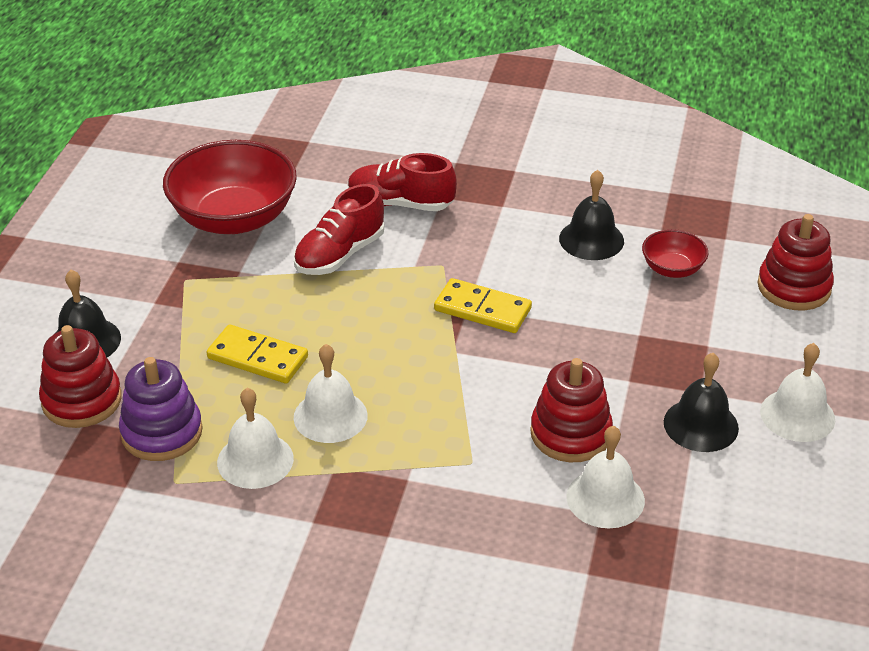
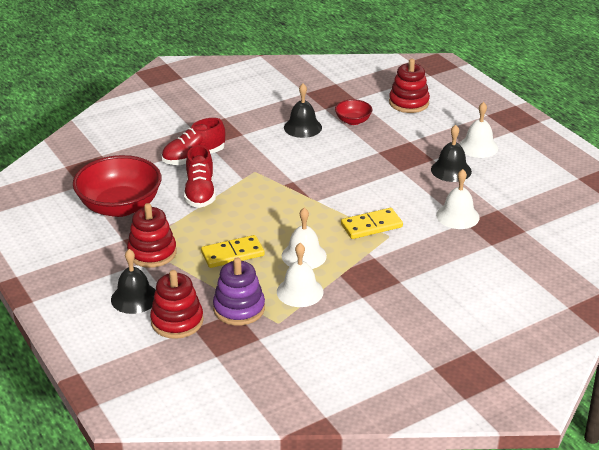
camera: 45 degrees left, 5 degrees down
(482, 309) = (301, 178): yellow domino -> yellow domino (371, 226)
(570, 433) = (409, 202): red stacking toy -> red stacking toy (152, 253)

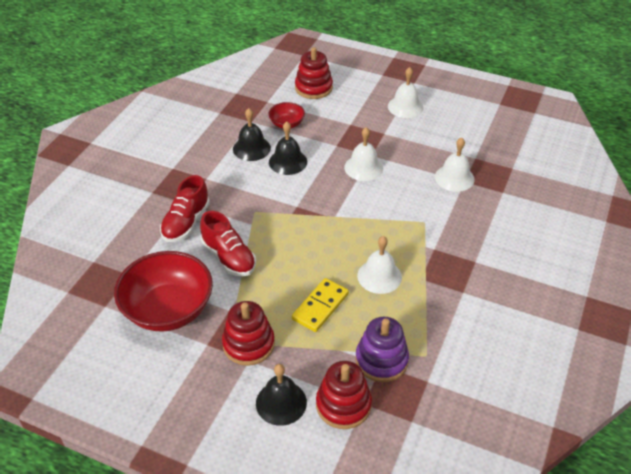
camera: 35 degrees left, 10 degrees up
(300, 291) = (412, 314): white bell -> white bell (363, 167)
(371, 226) = (402, 219): yellow domino -> none
(451, 170) = (407, 137): black bell -> black bell (288, 161)

